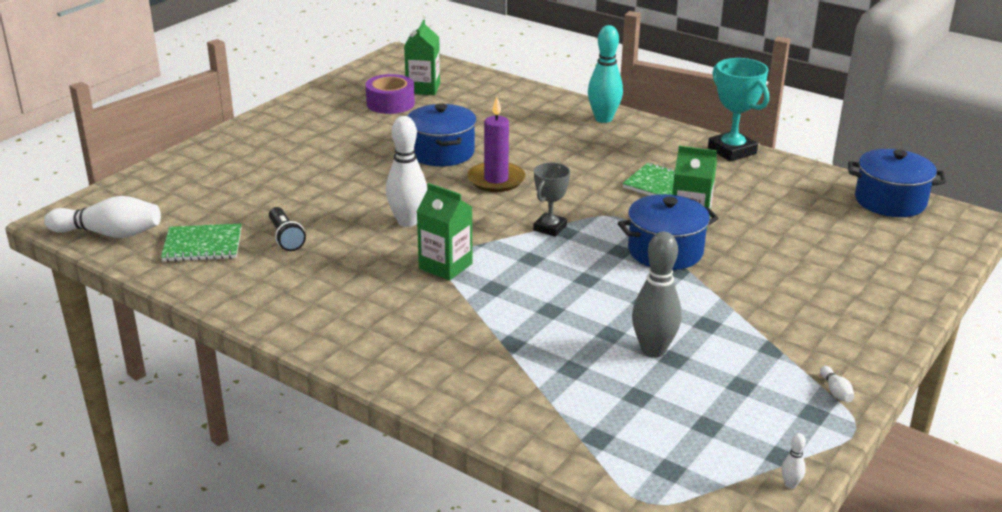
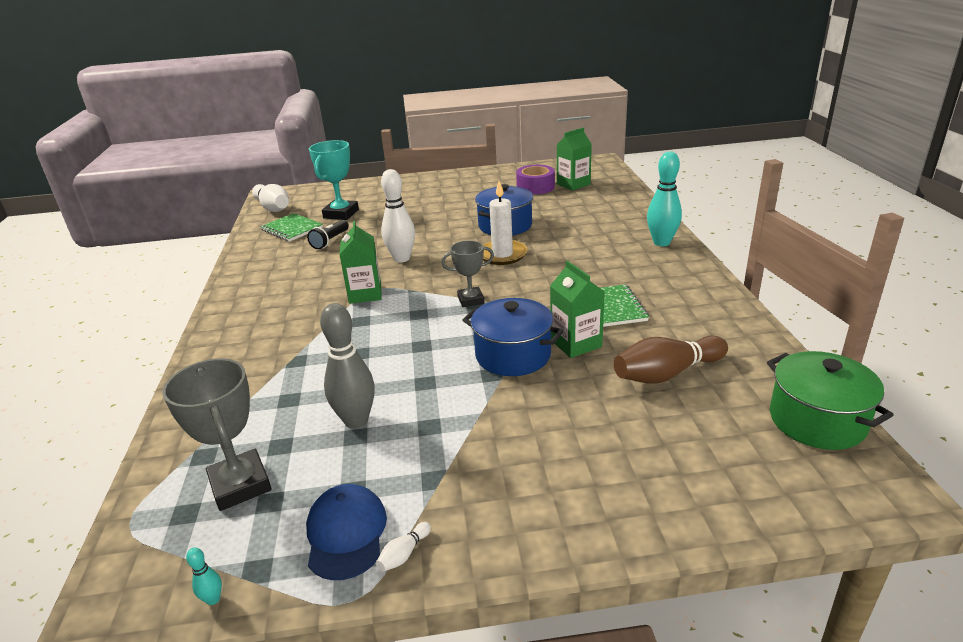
camera: 50 degrees right, 0 degrees up
(496, 180) = (502, 255): purple candle -> white candle
(666, 432) = (240, 485): none -> grey trophy
(732, 151) = (727, 305): turquoise trophy -> turquoise trophy (341, 214)
(777, 214) = (667, 374): none -> brown bowling pin
(787, 406) = (346, 534): none -> blue cap
(790, 484) = (213, 599): white bowling pin -> turquoise bowling pin
(890, 201) = (817, 420): blue pot -> green pot

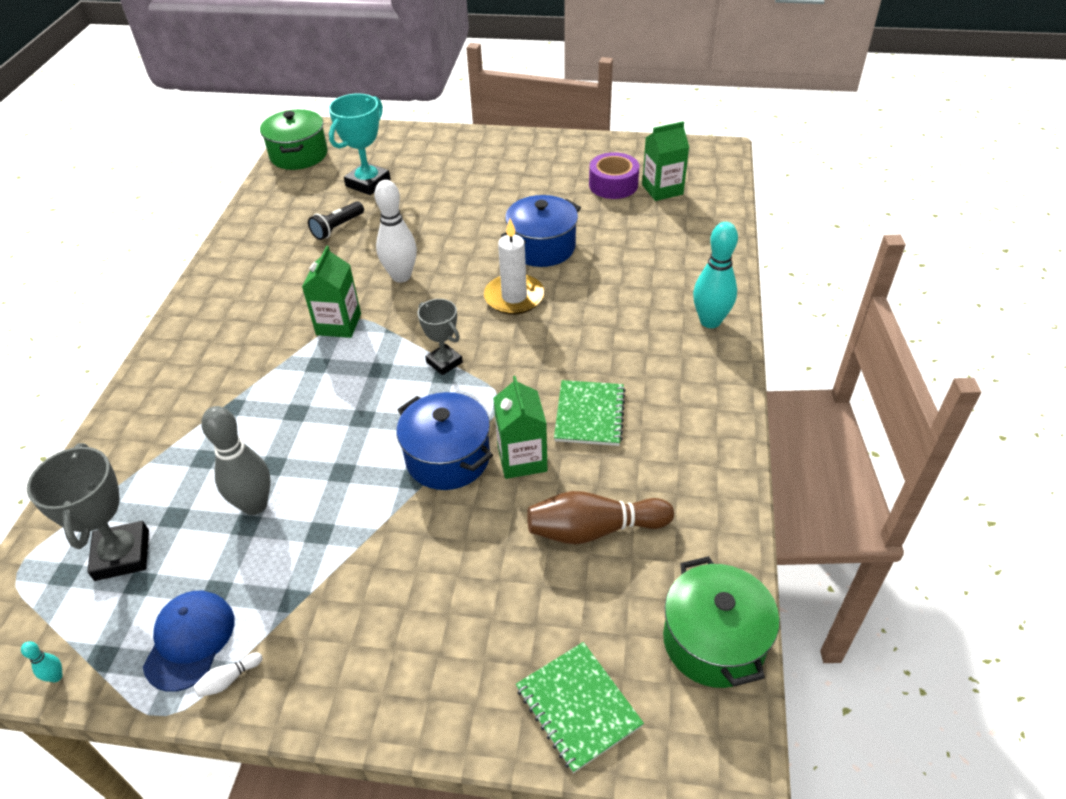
camera: 15 degrees right, 15 degrees up
(273, 208) = (299, 155): white bowling pin -> green pot
(292, 229) = (305, 197): green notebook -> green notebook (578, 707)
(470, 300) = (444, 362): grey trophy -> grey trophy turned 45 degrees clockwise

